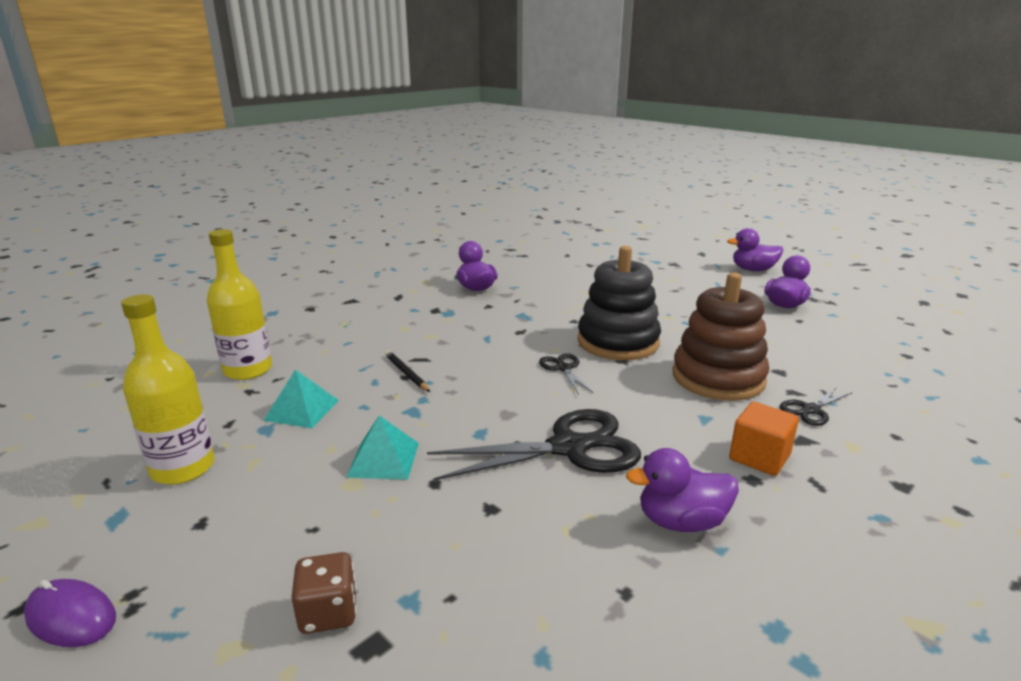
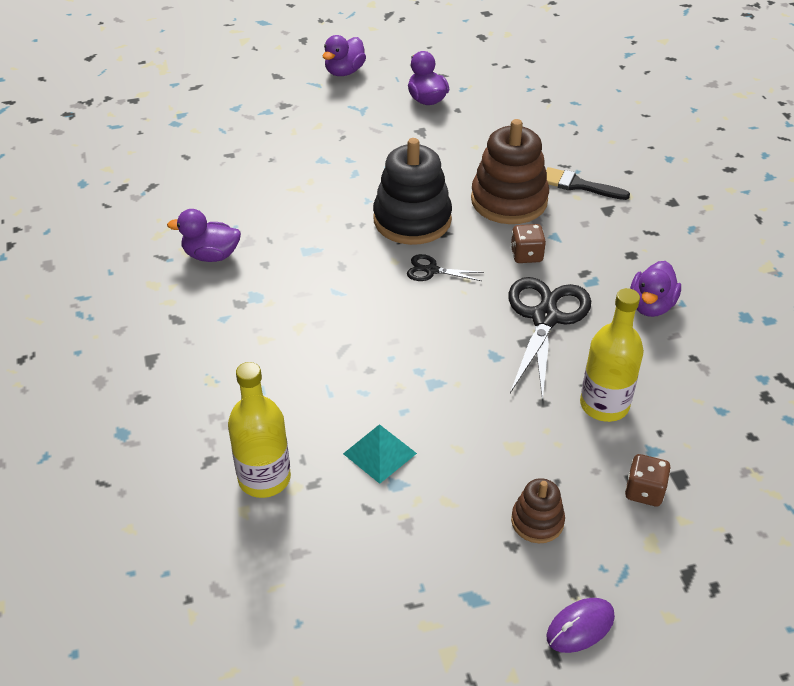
camera: 60 degrees left, 20 degrees up
(183, 468) = (425, 549): yellow bottle -> yellow bottle (604, 405)
(243, 531) = (537, 521): none -> brown stacking toy
(383, 459) = (495, 421): turquoise pyramid -> none
(406, 373) = (364, 367): black pencil -> none
(651, 410) = (526, 255): none -> brown dice
(759, 457) = (613, 239): orange cube -> none
(811, 410) = (578, 185): black scissors -> black brush

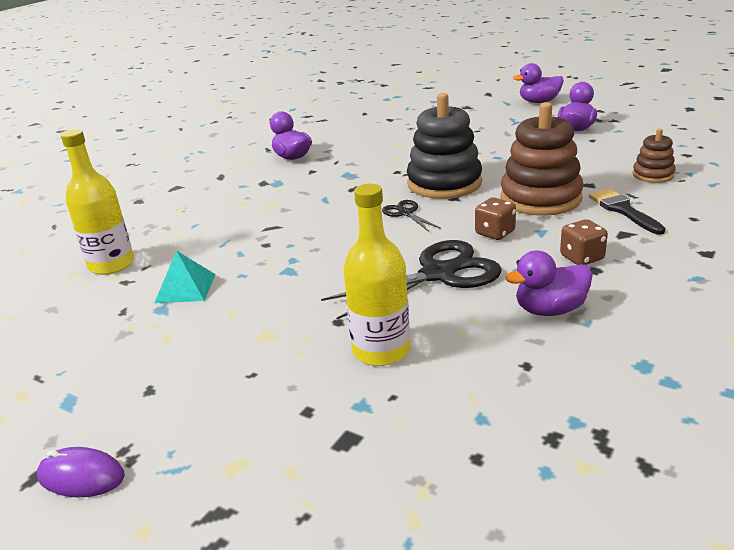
camera: 50 degrees right, 15 degrees down
(537, 521) = (191, 388): brown stacking toy -> brown stacking toy (653, 175)
(644, 491) = (300, 427): brown dice -> brown dice (582, 258)

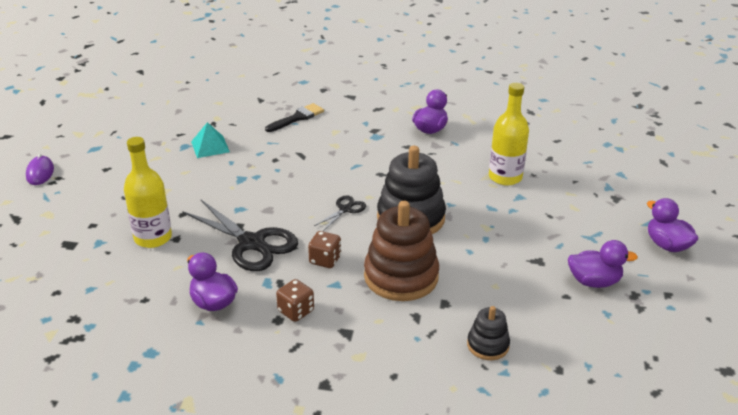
camera: 65 degrees right, 5 degrees up
(111, 264) = (232, 111): yellow bottle -> yellow bottle (505, 177)
(623, 210) = (394, 329): black brush -> black brush (297, 118)
(653, 175) = (488, 345): brown stacking toy -> black stacking toy

